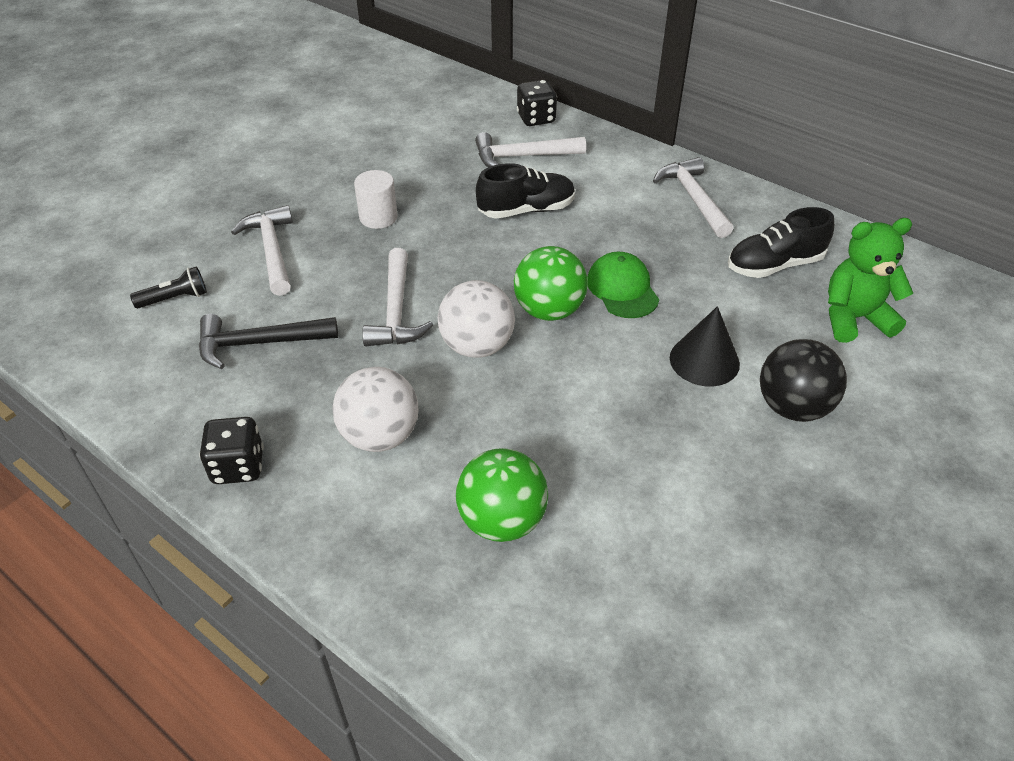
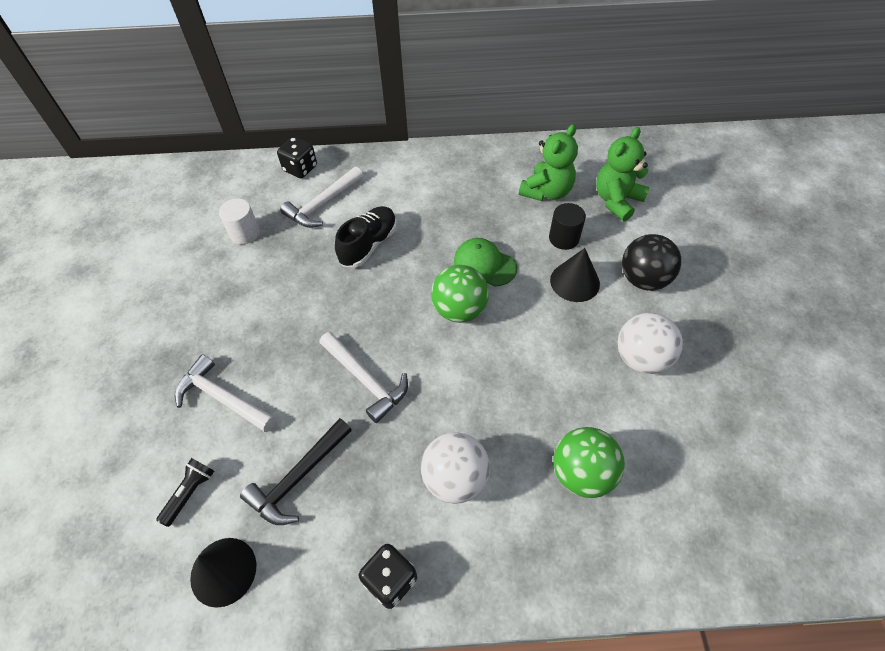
camera: 40 degrees left, 10 degrees up
(135, 366) = (223, 571): none -> black cone
(378, 217) = (273, 316): white cylinder -> white cylinder (245, 233)
(477, 346) = (444, 367): white ball -> white ball (641, 358)
(693, 198) = (459, 172): white hammer -> none
(741, 316) = (564, 238): none -> black cylinder
(774, 265) = (546, 191): black shoe -> green teddy bear

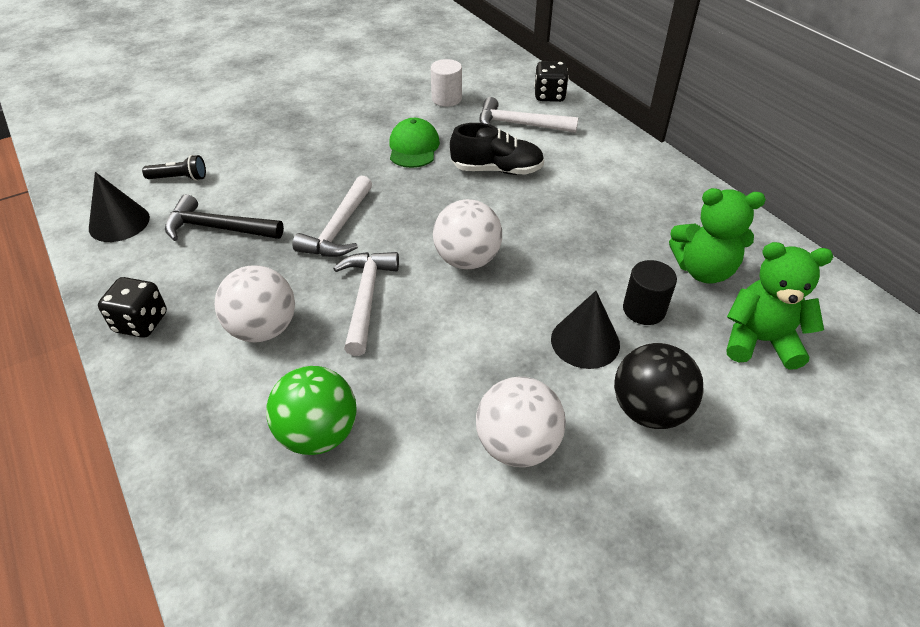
camera: 60 degrees right, 10 degrees down
(223, 398) = (272, 158): white hammer -> white hammer (366, 298)
(459, 310) = (467, 260): green ball -> white ball
(484, 264) = (544, 257): green cap -> green cap (413, 147)

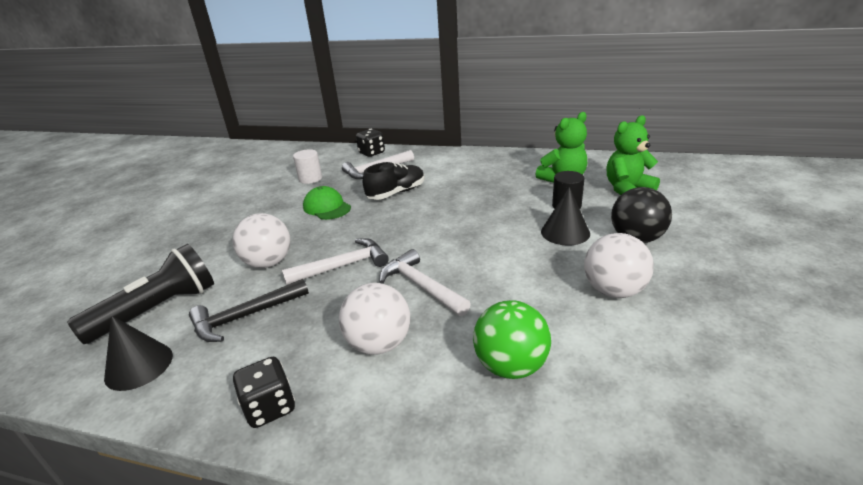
camera: 40 degrees left, 15 degrees down
(179, 178) = (158, 310): black flashlight -> black flashlight, size x2.11
(339, 228) = (343, 266): white hammer -> white hammer turned 90 degrees counterclockwise
(467, 260) = (449, 236): white ball -> white ball (268, 263)

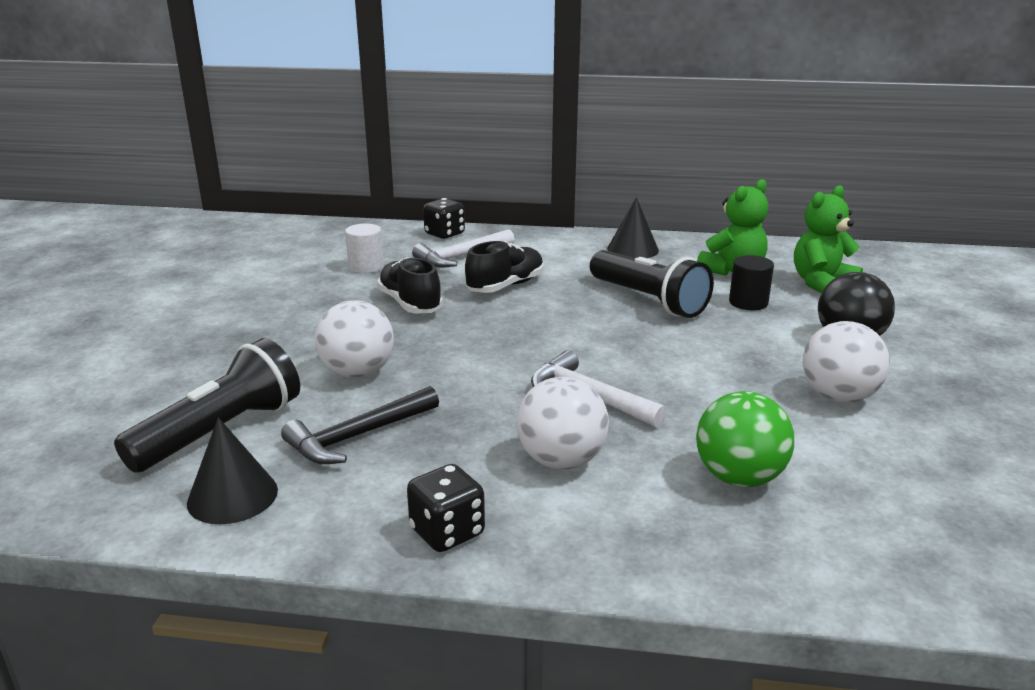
camera: 10 degrees left, 5 degrees down
(327, 207) = (410, 304): green cap -> black shoe
(343, 266) = (469, 375): white hammer -> none
(493, 204) = (648, 300): none -> black flashlight
(565, 232) = (756, 333): black cone -> black cone (632, 249)

